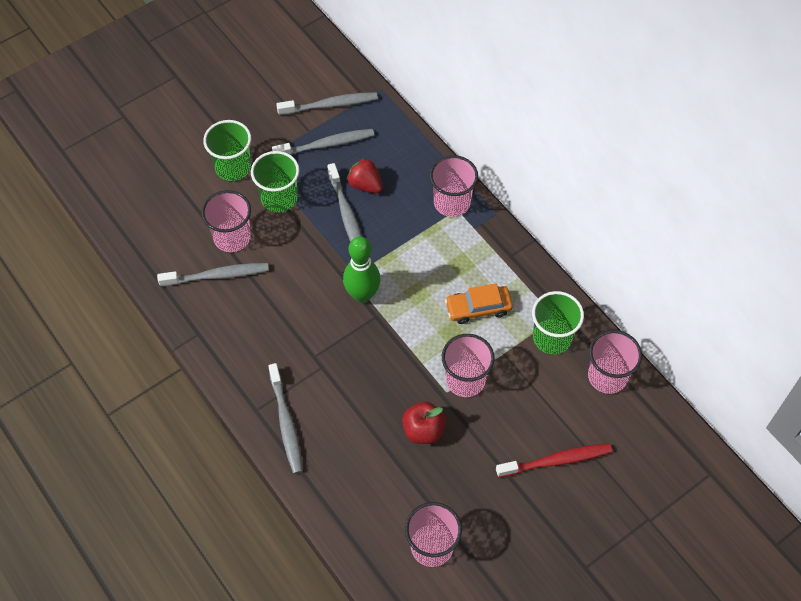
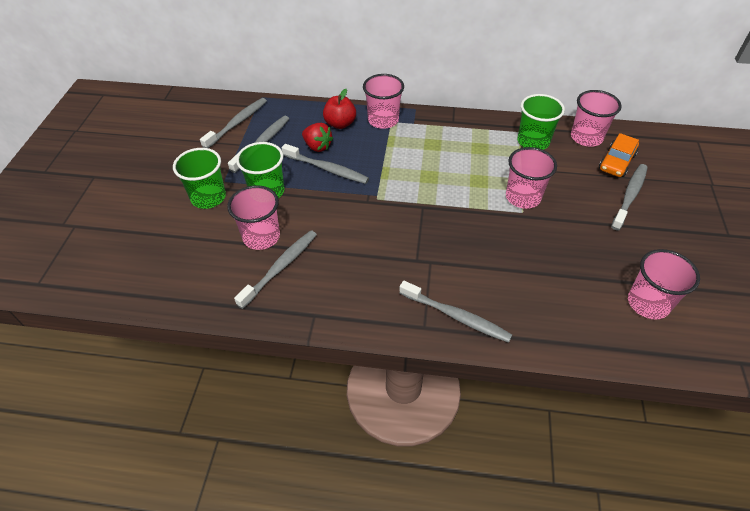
camera: 45 degrees left, 10 degrees down
(362, 295) = (398, 202): green bowling pin -> none
(365, 185) = (317, 146): red strawberry -> red strawberry turned 135 degrees counterclockwise
(423, 430) = (542, 243): red apple -> red apple (340, 124)
(478, 308) = (474, 157): orange car -> orange car (616, 162)
(556, 461) = (629, 196): red toothbrush -> grey toothbrush

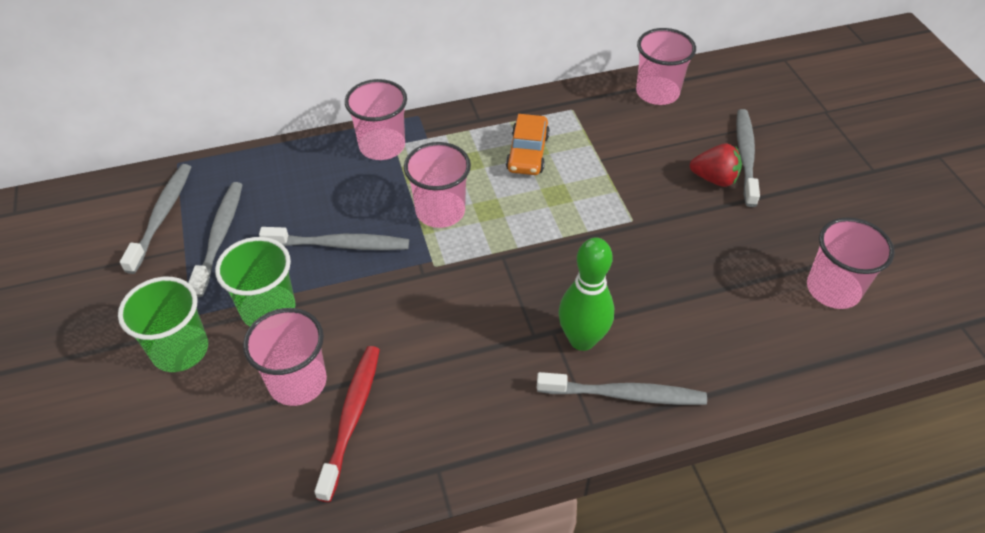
camera: 25 degrees left, 0 degrees up
(280, 267) = (351, 418): grey toothbrush -> red toothbrush
(317, 146) = (307, 215): red strawberry -> red strawberry (714, 179)
(340, 124) = (322, 170): red apple -> none
(446, 273) = (582, 340): none -> green bowling pin
(523, 197) = (622, 200): pink cup -> pink cup (440, 211)
(533, 141) = (596, 118): green cup -> none
(616, 162) = (708, 115): orange car -> orange car (527, 152)

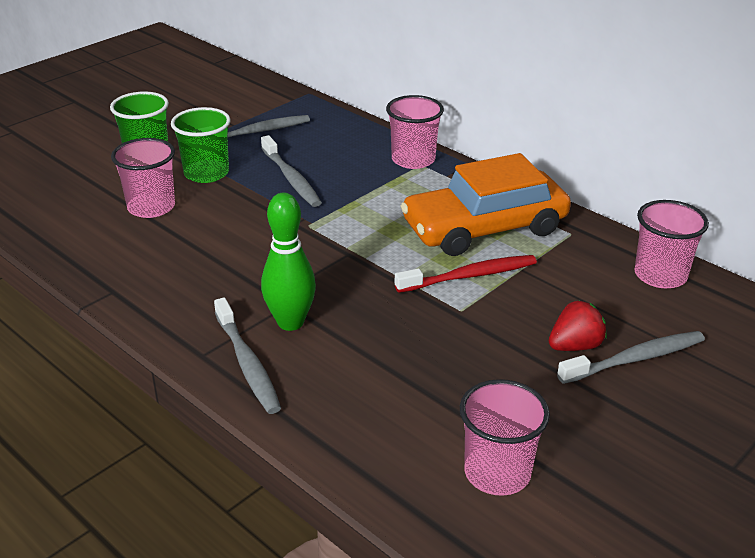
camera: 60 degrees right, 15 degrees down
(162, 216) = (255, 106): grey toothbrush -> none
(351, 418) = (134, 239): red toothbrush -> red toothbrush (469, 276)
(440, 211) = (369, 208): pink cup -> none
(527, 152) = (484, 228): orange car -> orange car, size x1.99
(714, 179) = (575, 346): red strawberry -> red strawberry turned 105 degrees counterclockwise

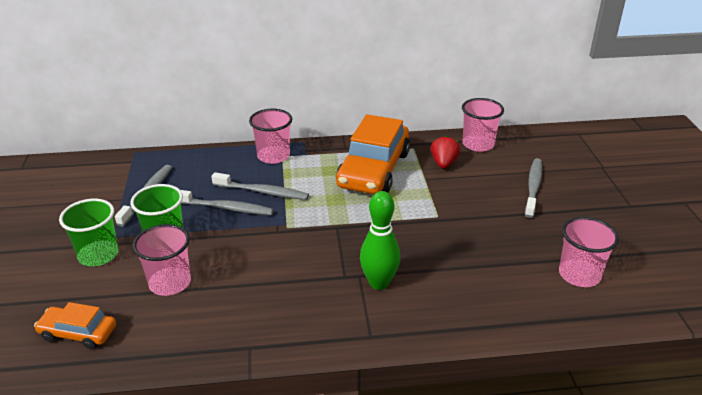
camera: 50 degrees left, 0 degrees up
(45, 200) = (78, 333): none -> orange car
(247, 363) = (400, 320): grey toothbrush -> grey toothbrush (262, 192)
(469, 276) = (411, 197): red toothbrush -> none
(575, 346) = (506, 198): red strawberry -> red strawberry (443, 163)

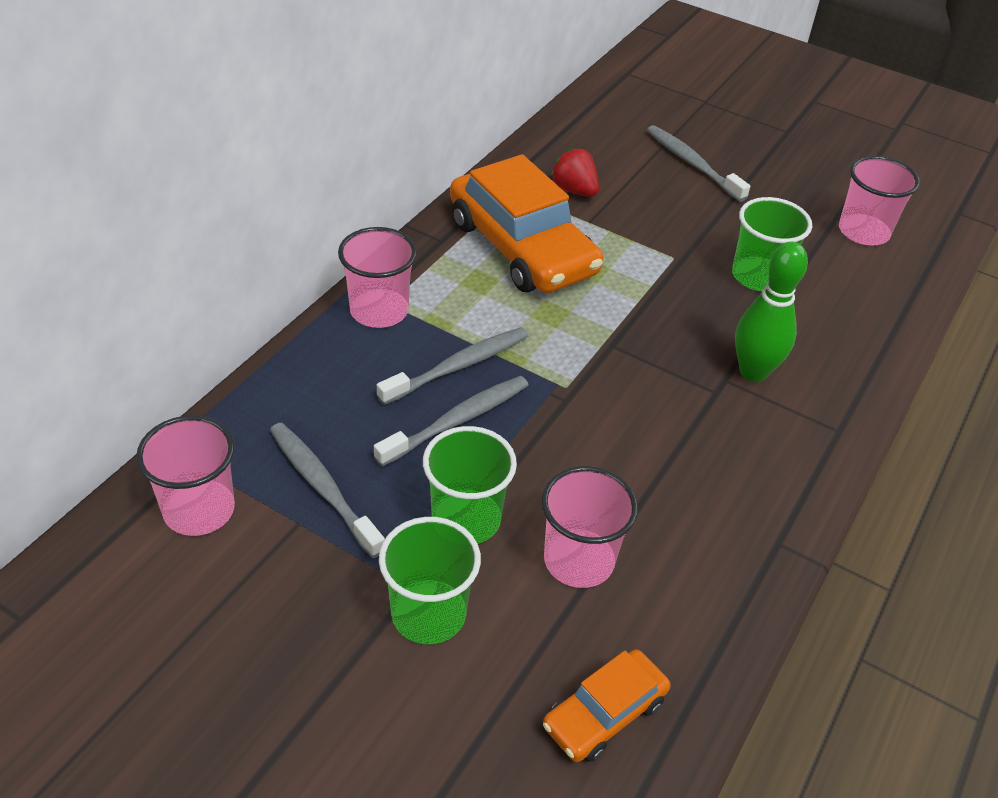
camera: 55 degrees left, 10 degrees up
(467, 251) = (758, 276): none -> green cup
(478, 144) = (565, 144): pink cup -> pink cup (199, 510)

